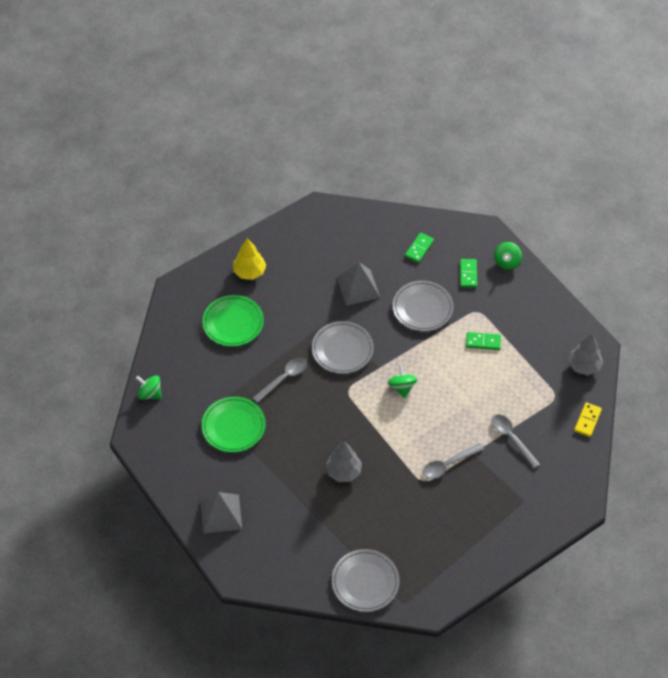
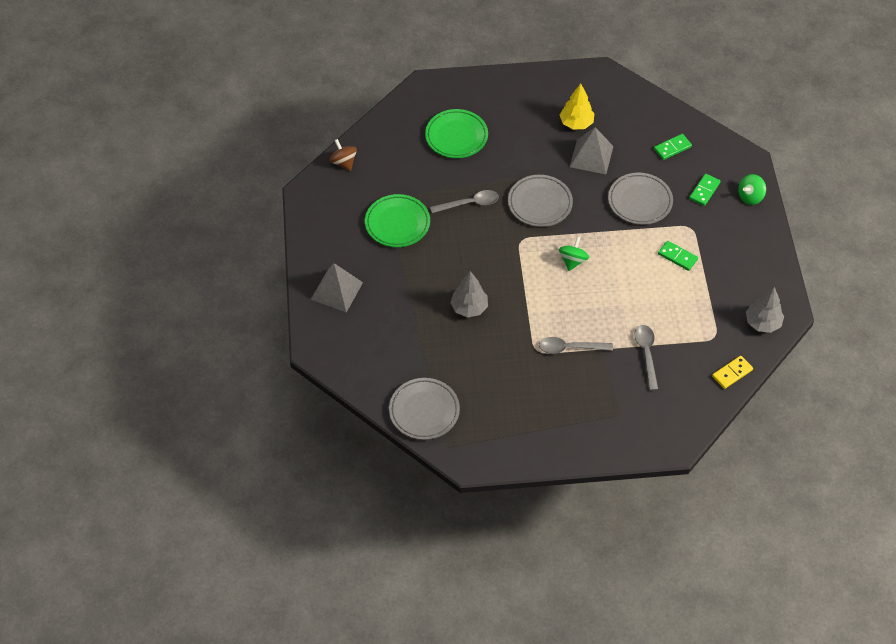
camera: 30 degrees right, 0 degrees up
(150, 393) = (343, 162): green spinning top -> brown spinning top
(249, 272) = (500, 100): yellow tree -> yellow tree (576, 123)

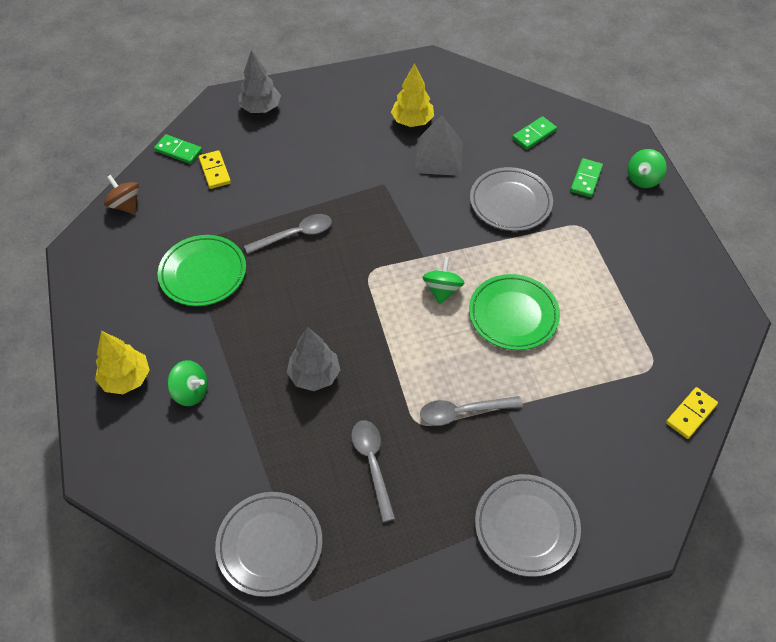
camera: 10 degrees left, 0 degrees up
(336, 291) = (126, 379): grey pyramid -> yellow tree
(381, 306) = (191, 392): none -> green spinning top
(414, 144) = (215, 171): none -> yellow domino
(456, 136) = (267, 155): green plate -> green plate (513, 315)
(540, 203) = (385, 222): grey plate -> grey plate (526, 526)
(646, 354) = (569, 404): grey spoon -> grey spoon (372, 464)
(677, 256) = (575, 265): green domino -> green domino (178, 151)
(762, 323) = (708, 337): grey tree -> grey tree (260, 108)

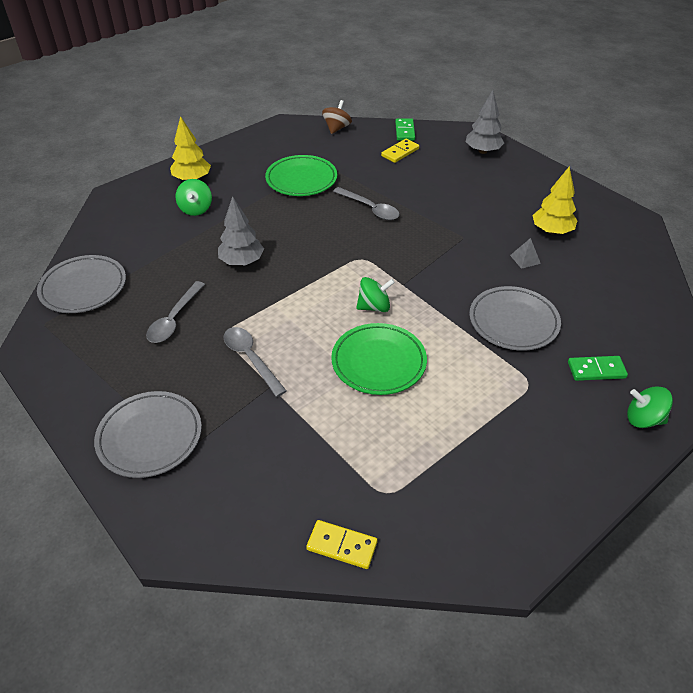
camera: 65 degrees right, 10 degrees down
(372, 464) = (174, 319): grey spoon -> grey spoon turned 150 degrees clockwise
(438, 157) = (525, 259): grey pyramid -> grey pyramid, size x0.46
(534, 134) = (618, 314): green domino -> none

